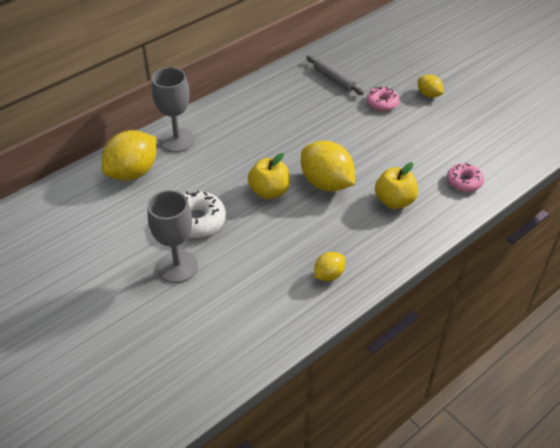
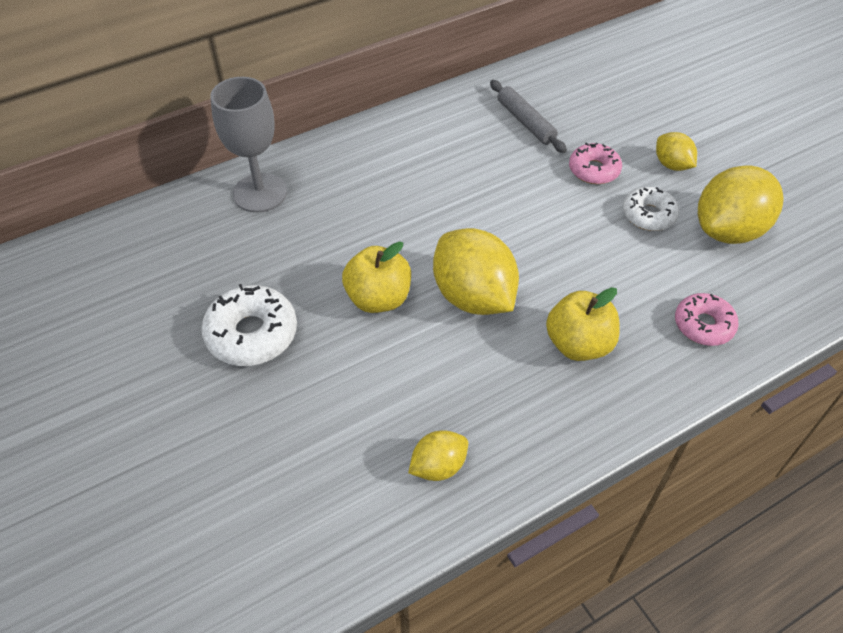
camera: 10 degrees right, 5 degrees up
(133, 172) = (178, 237): yellow lemon -> yellow lemon (728, 230)
(177, 267) = (197, 412): grey goblet -> none
(420, 125) = (648, 215): none -> white donut

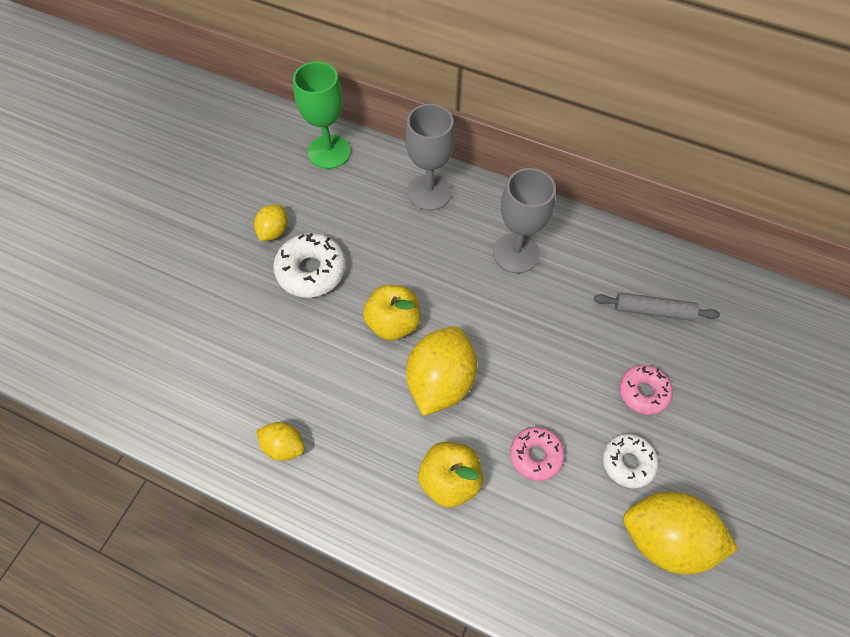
camera: 55 degrees right, 10 degrees up
(121, 242) = (329, 152): none -> green goblet
(389, 171) = (516, 253): none -> grey goblet
(526, 122) = (653, 310): grey rolling pin -> grey rolling pin turned 75 degrees clockwise
(672, 165) = (706, 451): yellow lemon -> yellow lemon (274, 231)
(703, 325) = (539, 567): pink donut -> pink donut (536, 455)

